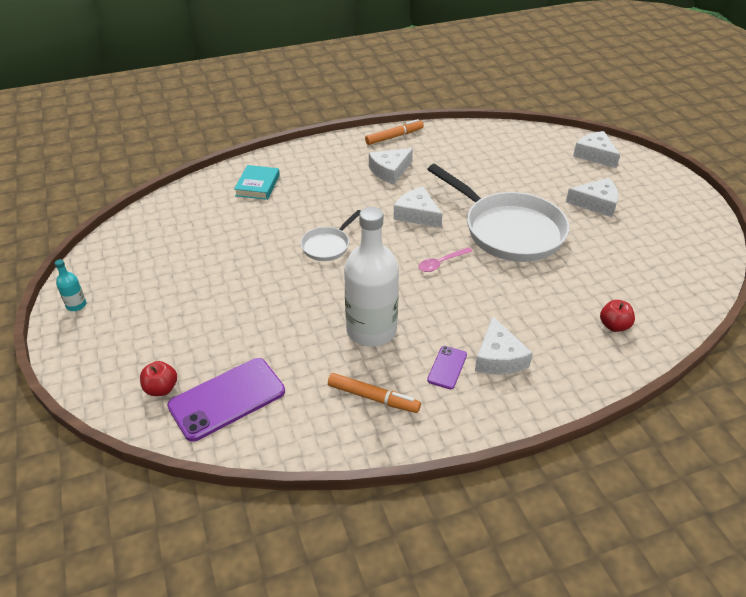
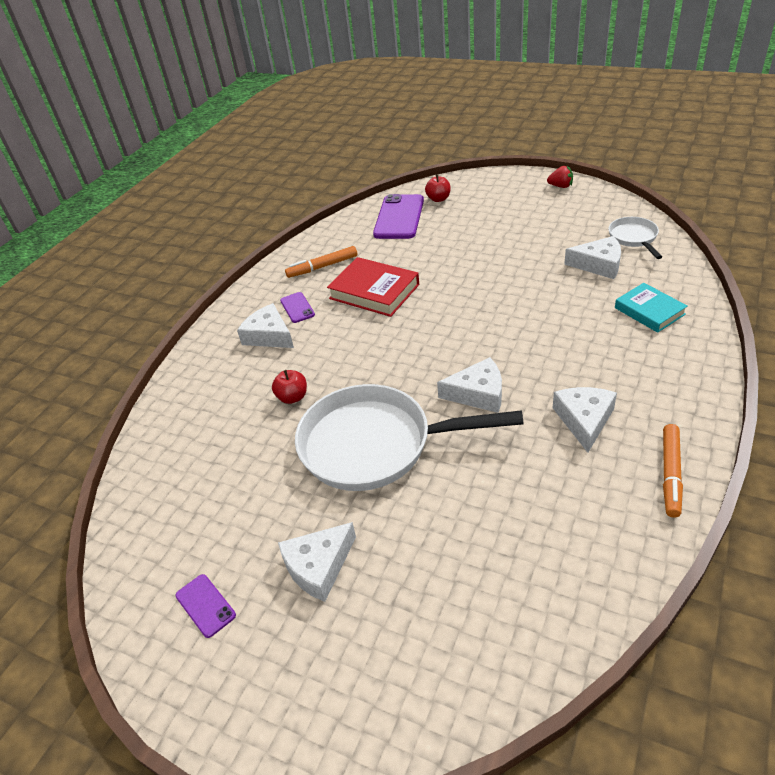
camera: 140 degrees right, 0 degrees up
(76, 305) = (560, 186): turquoise bottle -> red strawberry
(327, 245) = (497, 313): white pan -> white pan (634, 238)
(371, 330) = (374, 291): white bottle -> red book
(441, 263) = (392, 367): pink spoon -> none
(595, 155) = (401, 685): white cheese -> white cheese (599, 265)
(614, 326) = (197, 420): red apple -> red apple (292, 397)
(669, 224) = (205, 605): none -> purple phone

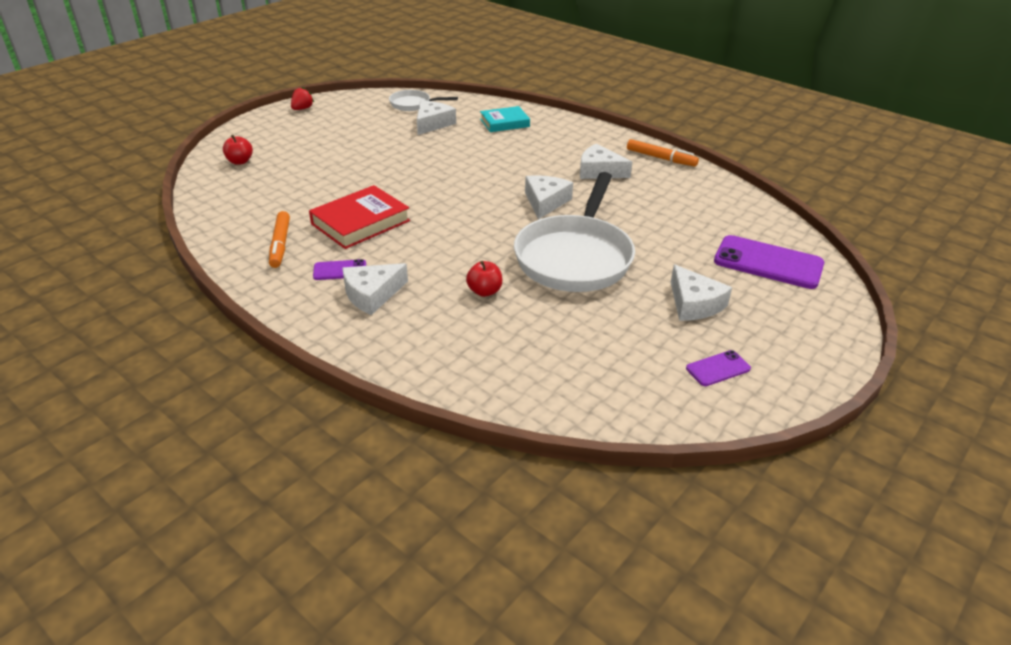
camera: 80 degrees left, 5 degrees down
(399, 217) = (244, 187): purple phone -> purple phone (768, 263)

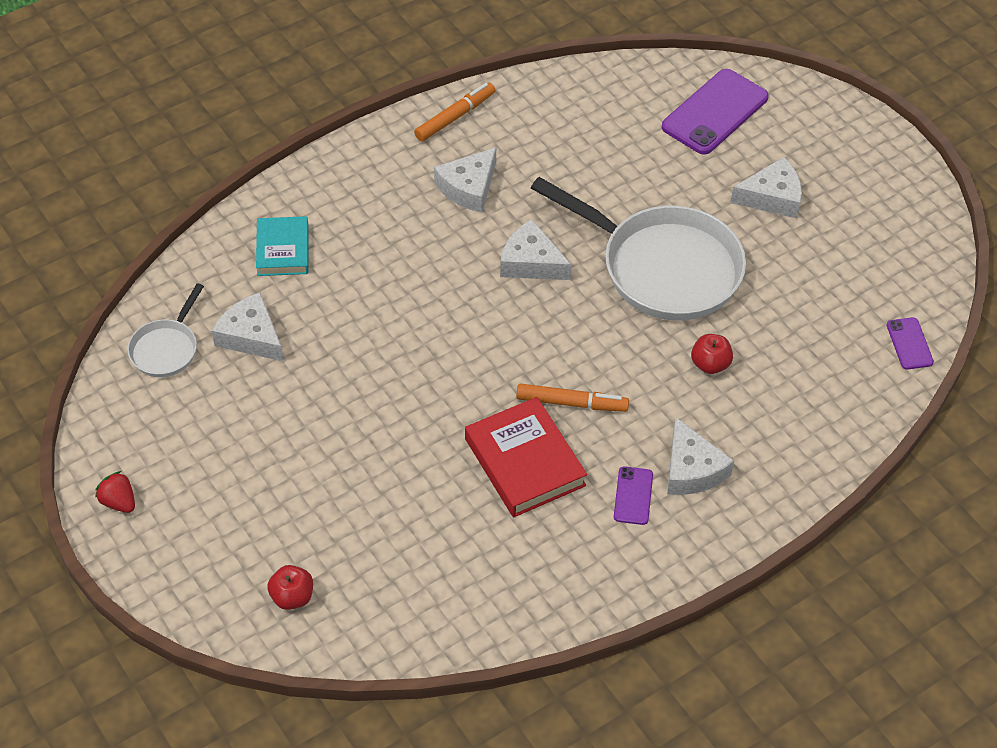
camera: 75 degrees left, 15 degrees up
(280, 244) = (556, 555): orange marker -> orange marker (571, 403)
(718, 368) = (874, 216): purple phone -> purple phone (909, 344)

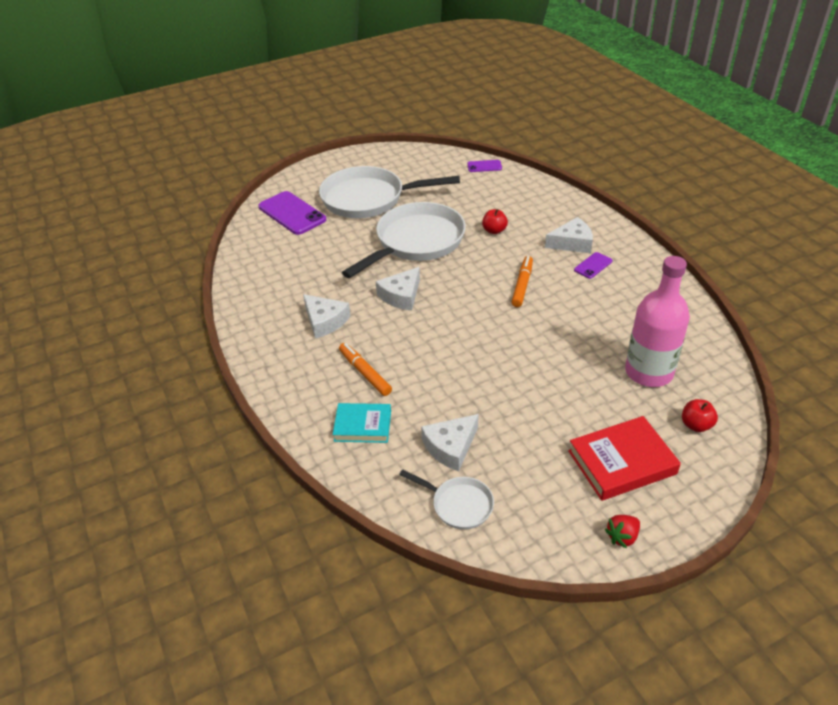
camera: 80 degrees left, 10 degrees down
(391, 551) = (649, 372): none -> pink bottle
(455, 117) = (252, 325): orange marker -> orange marker (365, 373)
(525, 462) = (570, 307): red book -> red book (621, 462)
(633, 496) = (593, 265): purple phone -> purple phone turned 60 degrees counterclockwise
(772, 197) = (368, 199): white cheese -> white pan

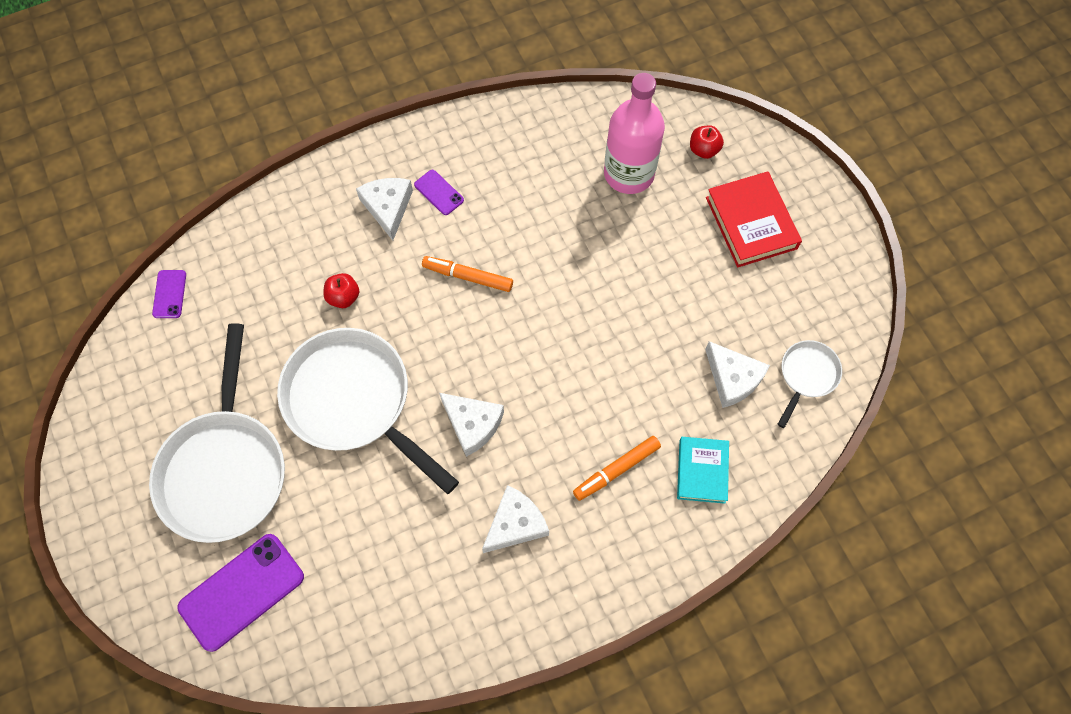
camera: 90 degrees left, 25 degrees up
(622, 537) = (836, 239): red strawberry -> none

